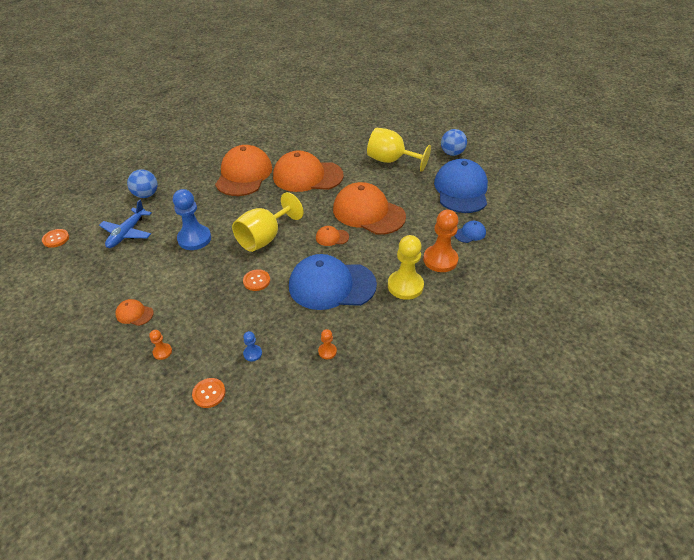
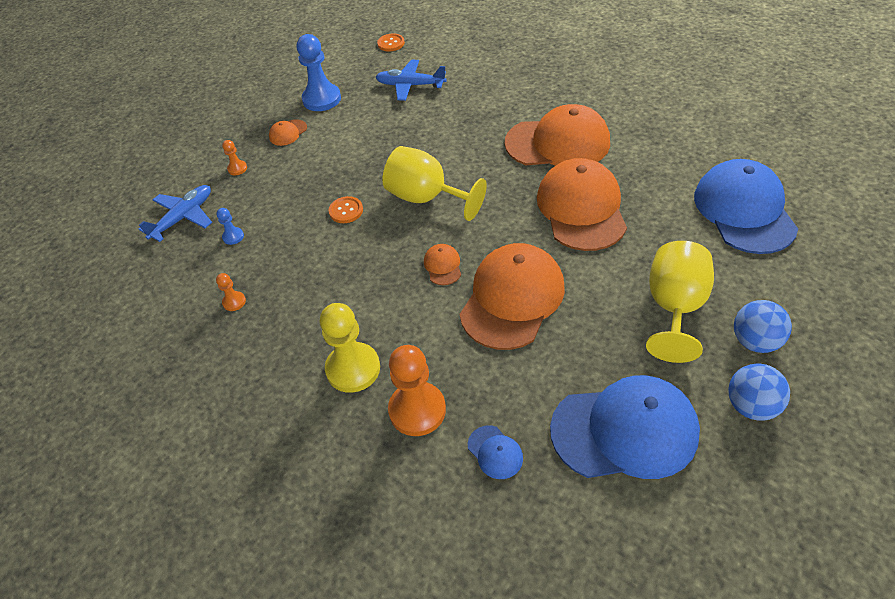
camera: 85 degrees right, 5 degrees up
(134, 314) = (288, 133): orange cap -> orange cap turned 150 degrees counterclockwise
(146, 195) = (483, 75): blue ball -> blue ball (754, 341)
(194, 239) = (411, 138): blue pawn -> blue pawn (322, 99)
(209, 393) = (183, 217): orange button -> blue plane
(331, 285) = (346, 284): blue cap -> blue cap (744, 210)

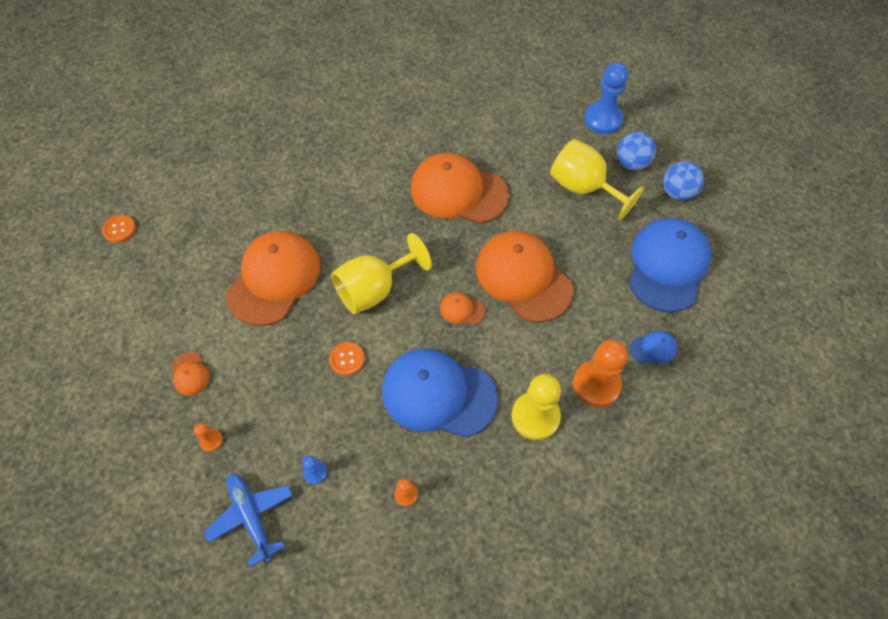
camera: 70 degrees left, 10 degrees up
(322, 99) = (159, 324): blue pawn -> blue pawn (603, 119)
(410, 85) = (205, 240): blue plane -> none
(558, 143) = (374, 170): orange cap -> orange cap (274, 279)
(744, 210) = (520, 105): blue cap -> blue cap (438, 394)

